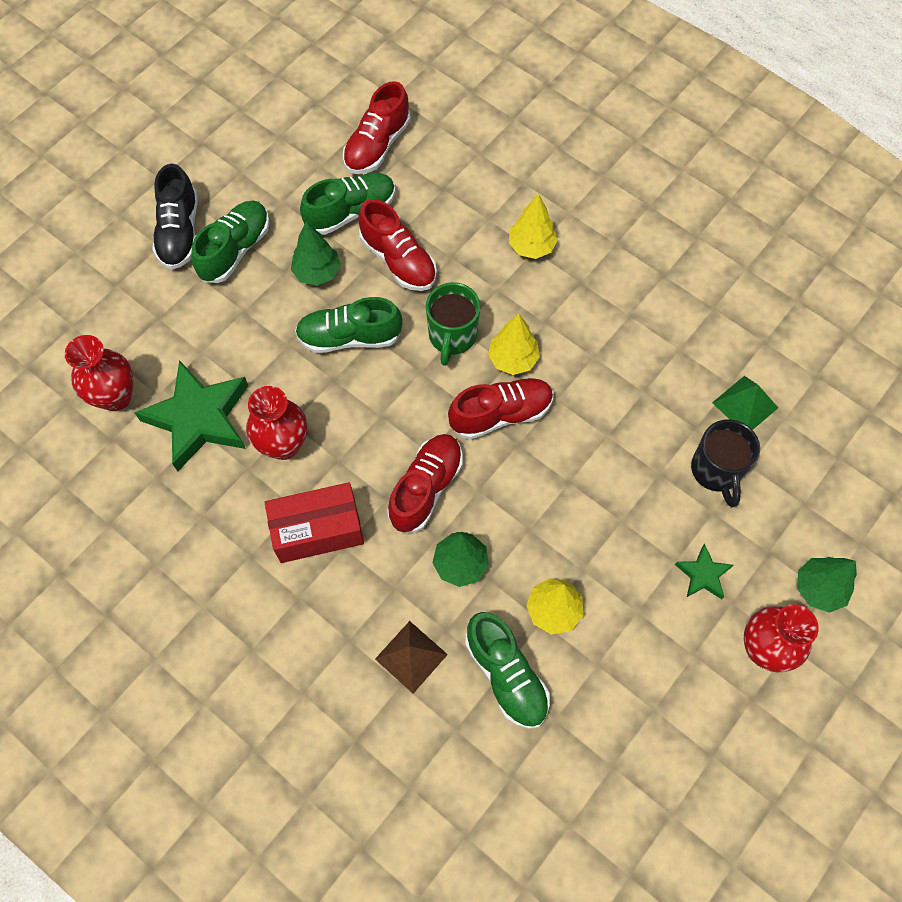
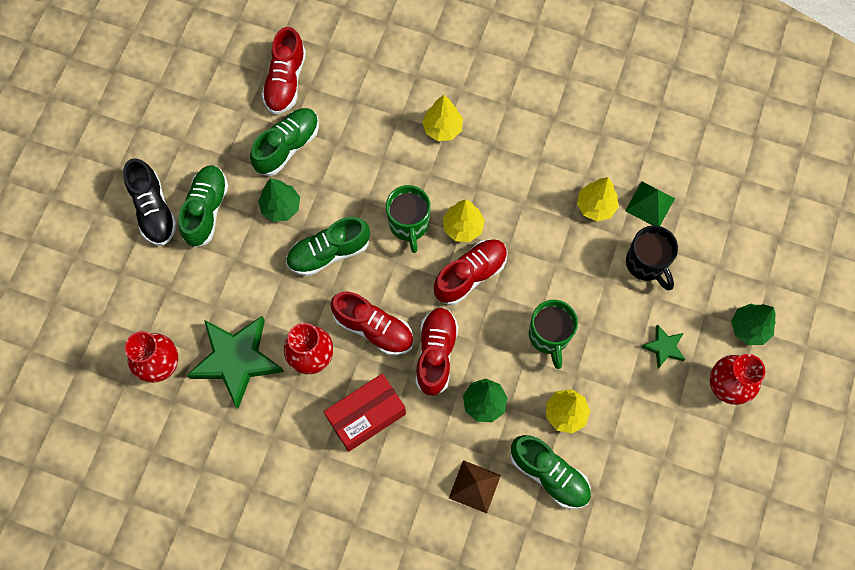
camera: 20 degrees left, 5 degrees up
(398, 260) = (342, 175): red shoe -> red shoe (373, 328)
(567, 514) = (549, 336): none -> green mug
(678, 386) = (595, 206): none -> yellow tree

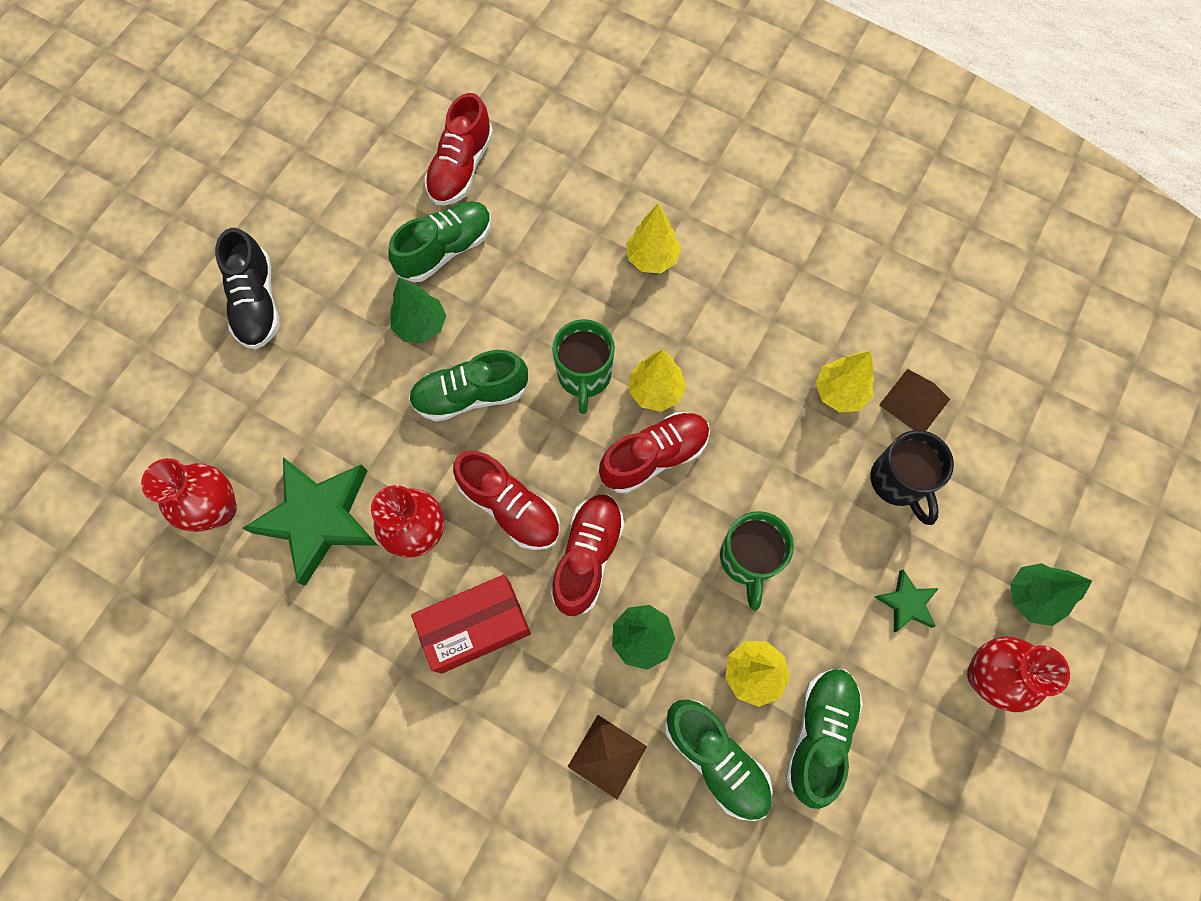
camera: 10 degrees right, 0 degrees up
(206, 210) = (324, 314): green shoe -> green shoe (819, 734)
(650, 204) = (914, 402): green pyramid -> brown pyramid

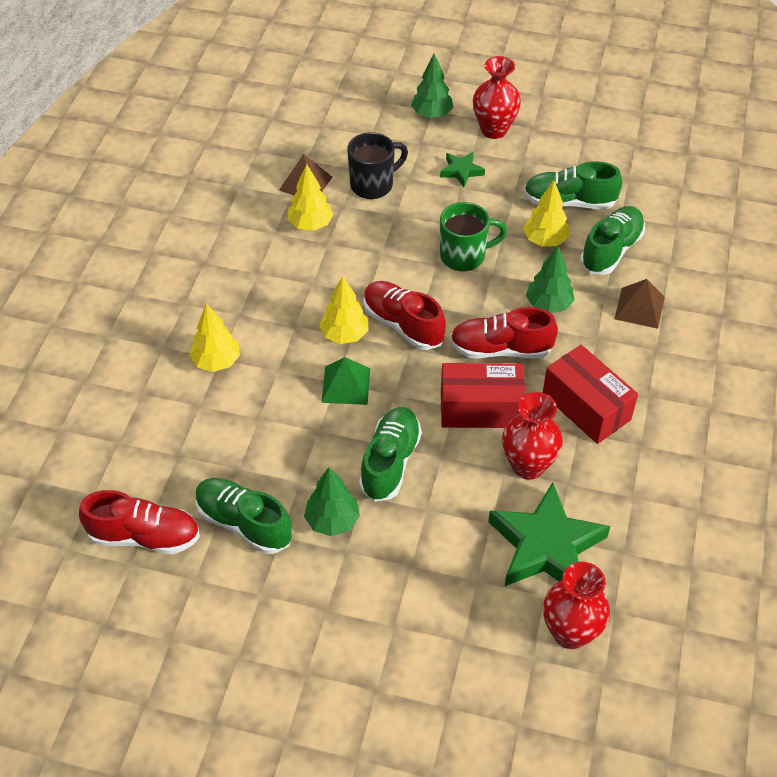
camera: 105 degrees left, 20 degrees down
(257, 303) = (347, 678): black shoe -> none
(471, 395) = (390, 462): green shoe -> green shoe turned 135 degrees counterclockwise
(510, 507) = (480, 409): red shoe -> red box
(584, 376) = (346, 385): green mug -> green pyramid

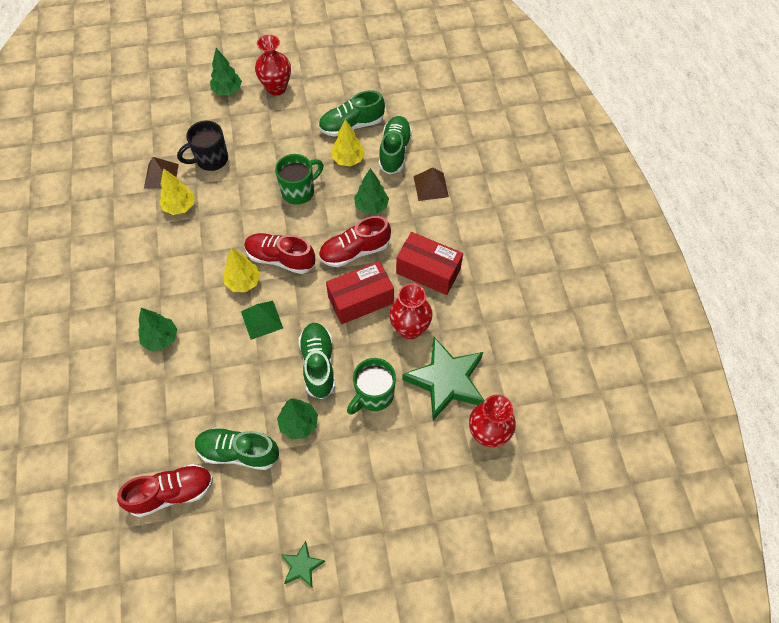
camera: 25 degrees left, 10 degrees up
(216, 362) = (161, 339): yellow tree -> green tree
(373, 185) = (211, 160): black mug -> black mug turned 150 degrees counterclockwise
(442, 525) = (373, 395): none -> green mug
(461, 171) = (268, 127): green star -> green star (302, 566)

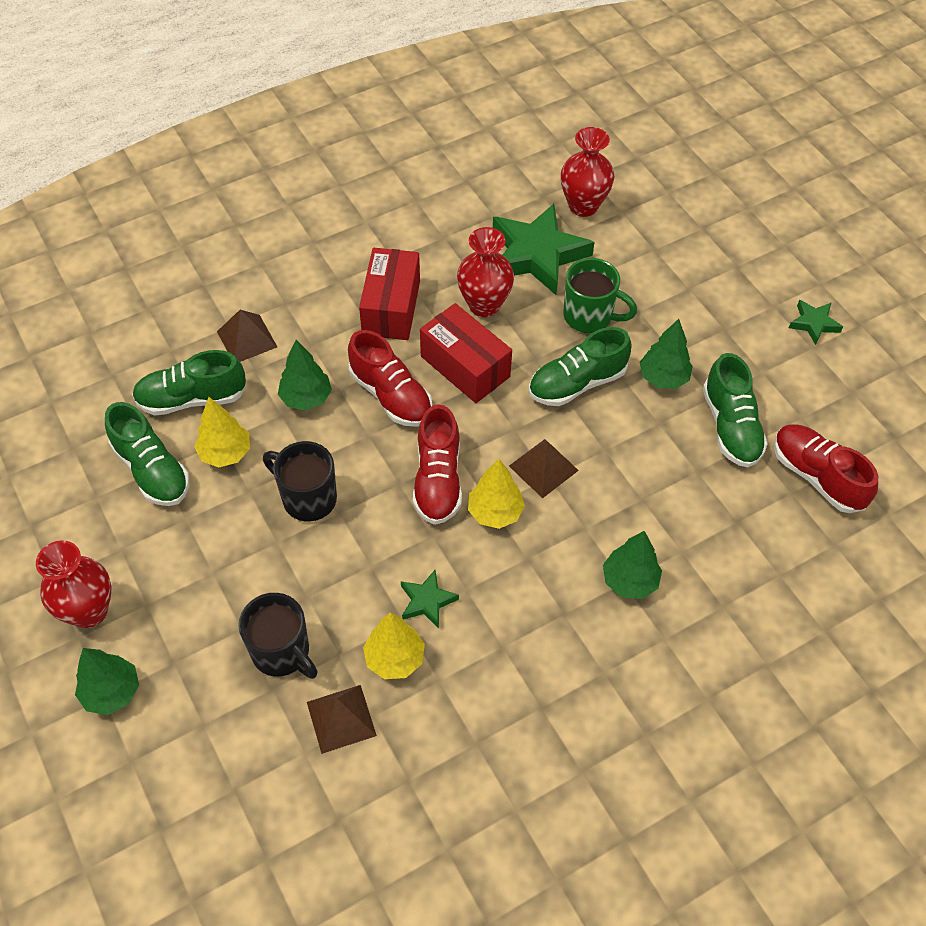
camera: 110 degrees left, 5 degrees down
(204, 231) = (427, 601): none -> green star
(262, 319) = (543, 468): green pyramid -> brown pyramid
(299, 191) = (307, 498): green mug -> black mug

